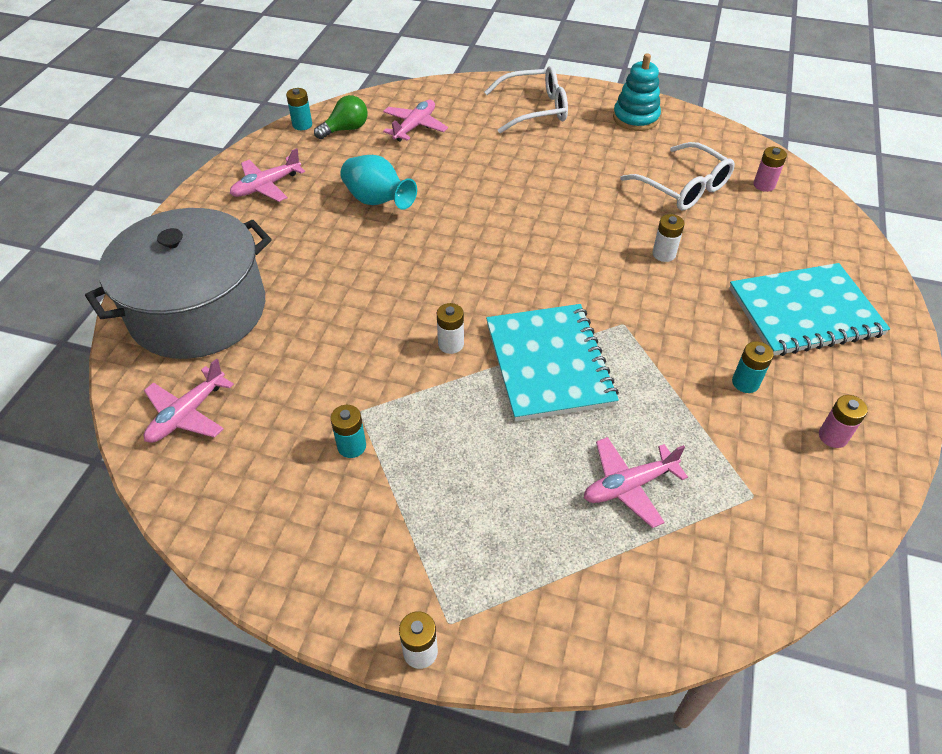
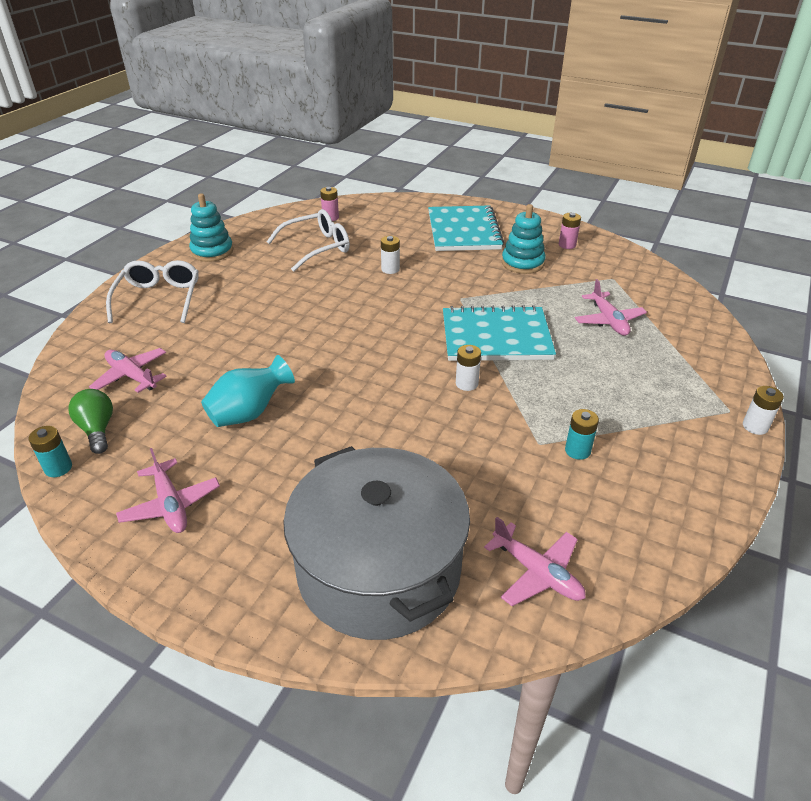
camera: 80 degrees left, 10 degrees down
(745, 383) = (522, 263): turquoise battery -> turquoise stacking toy

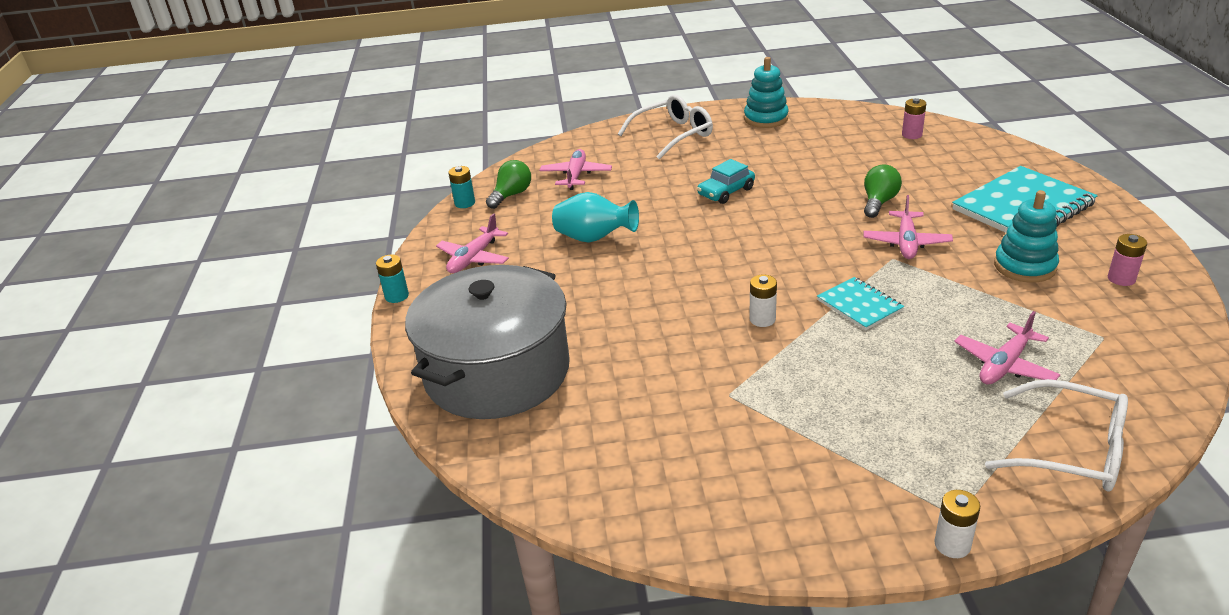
camera: 60 degrees right, 5 degrees down
(283, 317) = (726, 192): none -> turquoise car
(317, 247) = (851, 154): white glasses -> white glasses (1072, 450)
(390, 269) = (878, 202): white battery -> green light bulb
(496, 337) = (859, 305): turquoise notebook -> turquoise notebook, size x0.53
(537, 573) = (565, 454): pink plane -> pink plane (906, 243)
(577, 450) = (746, 422): turquoise battery -> turquoise battery (397, 296)

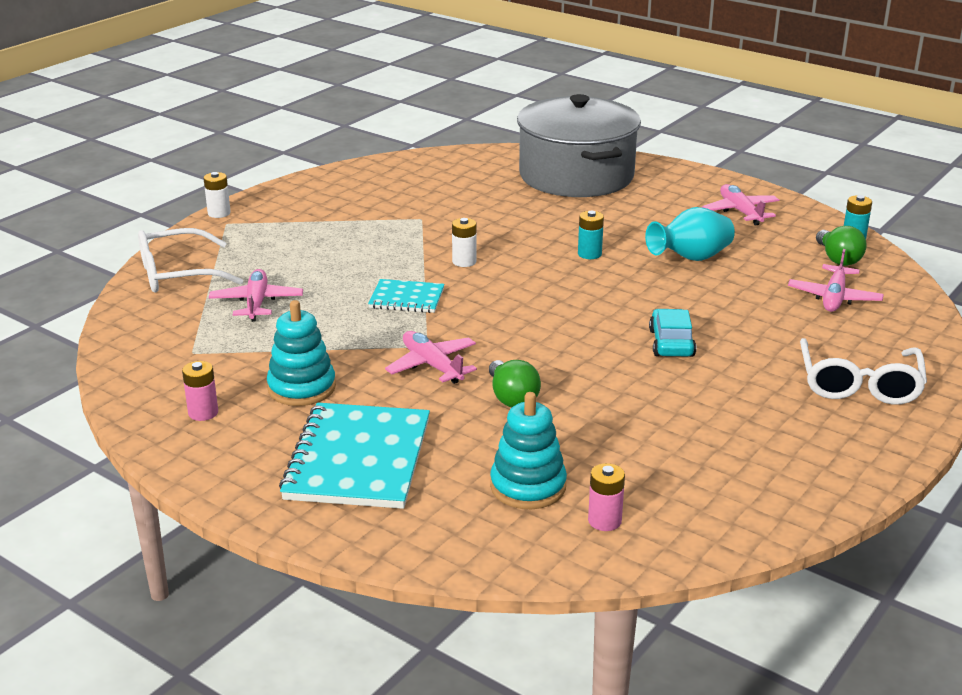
camera: 130 degrees right, 5 degrees down
(397, 296) = (728, 177): turquoise battery -> turquoise battery (589, 254)
(576, 175) = (834, 297): pink plane -> pink plane turned 60 degrees clockwise
(766, 118) = (816, 461): turquoise stacking toy -> turquoise stacking toy (528, 486)

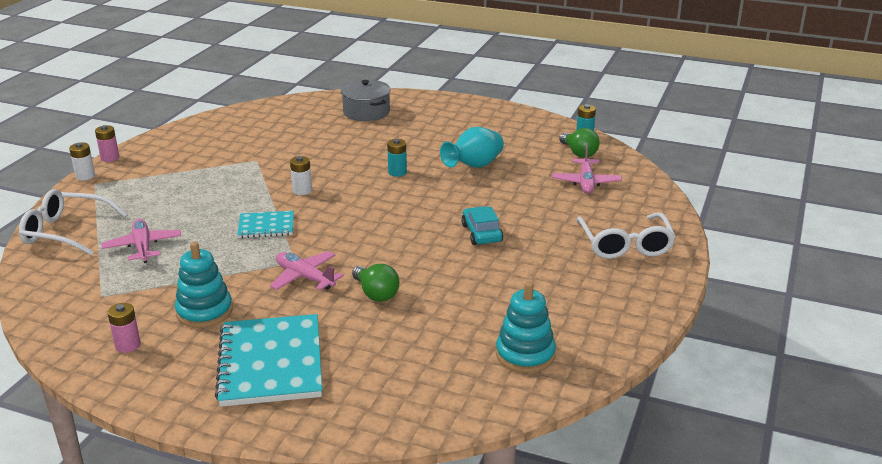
camera: 15 degrees left, 0 degrees up
(177, 274) = (65, 232): white glasses -> white glasses turned 45 degrees clockwise
(528, 486) = (412, 362): turquoise stacking toy -> turquoise stacking toy (525, 354)
(576, 175) = (366, 112): grey pot -> grey pot, size x0.52
(604, 521) = (479, 379): pink battery -> pink battery (110, 158)
(740, 212) = (498, 126): pink plane -> none

